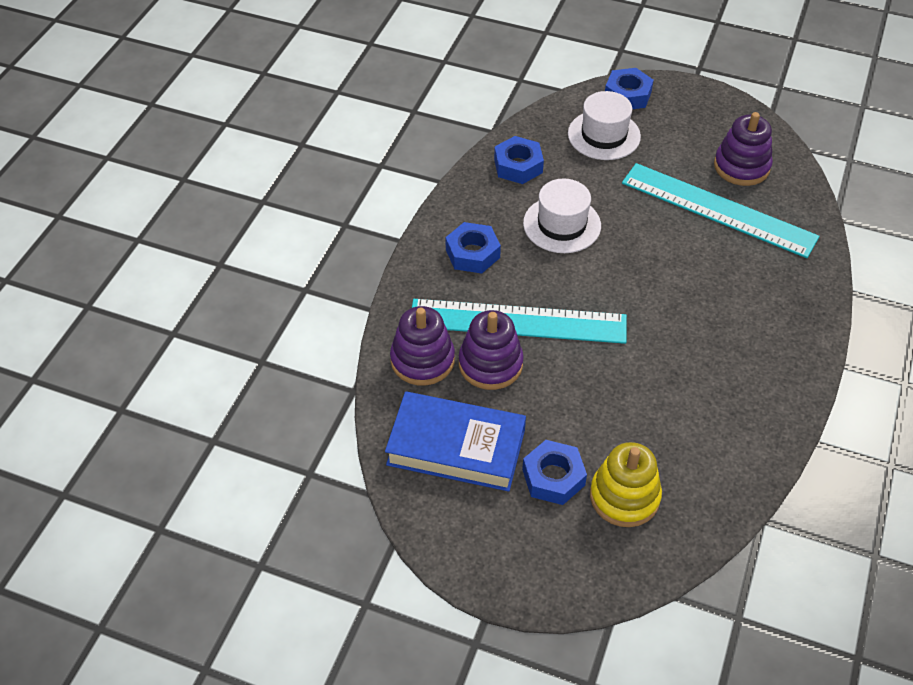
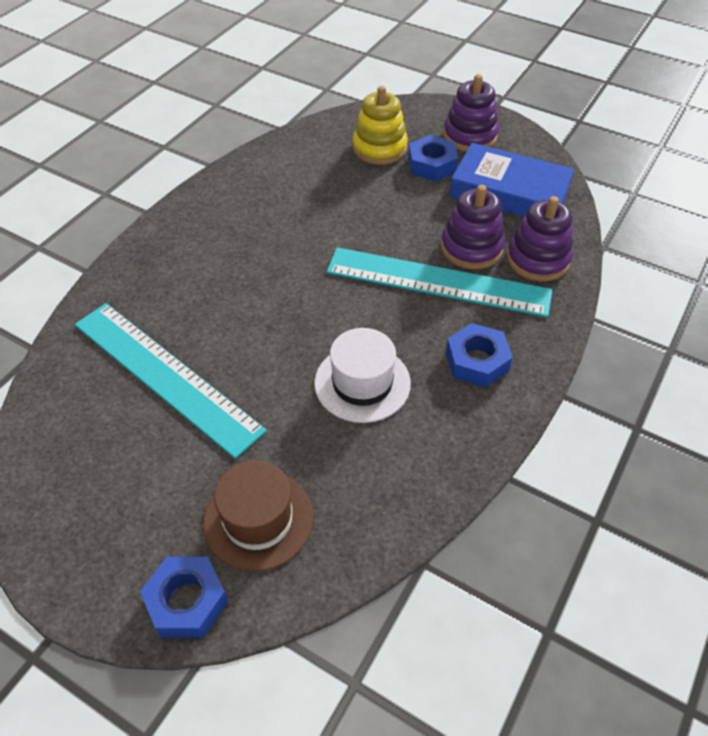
camera: 170 degrees left, 0 degrees up
(518, 166) = (398, 482): blue nut -> none
(604, 135) = (258, 519): white hat -> brown hat
(741, 166) = (97, 433): purple stacking toy -> purple stacking toy (470, 136)

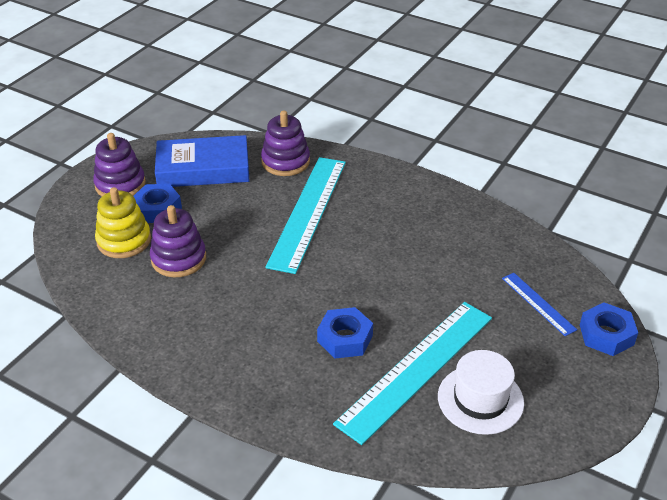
camera: 90 degrees left, 10 degrees down
(258, 519) = (538, 303): brown hat -> blue ruler
(362, 383) = (413, 253): white hat -> white hat (480, 399)
(471, 248) = (270, 193): purple stacking toy -> purple stacking toy (178, 259)
(477, 361) = (388, 197): blue nut -> blue nut (345, 338)
(509, 191) = (203, 168): blue book -> blue book turned 60 degrees clockwise

